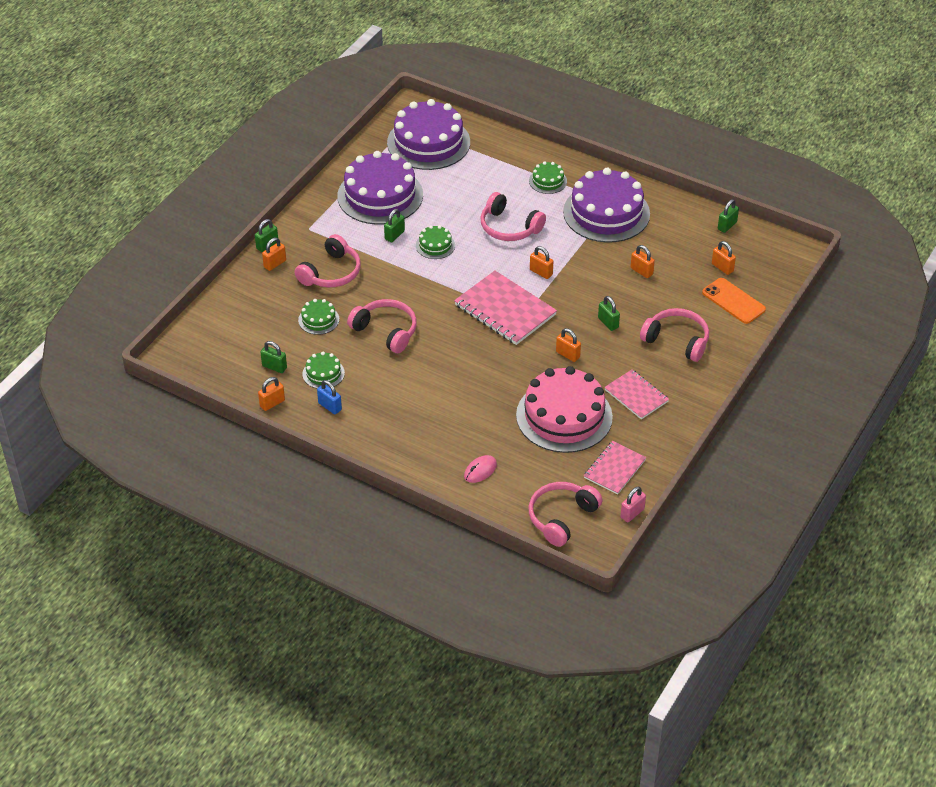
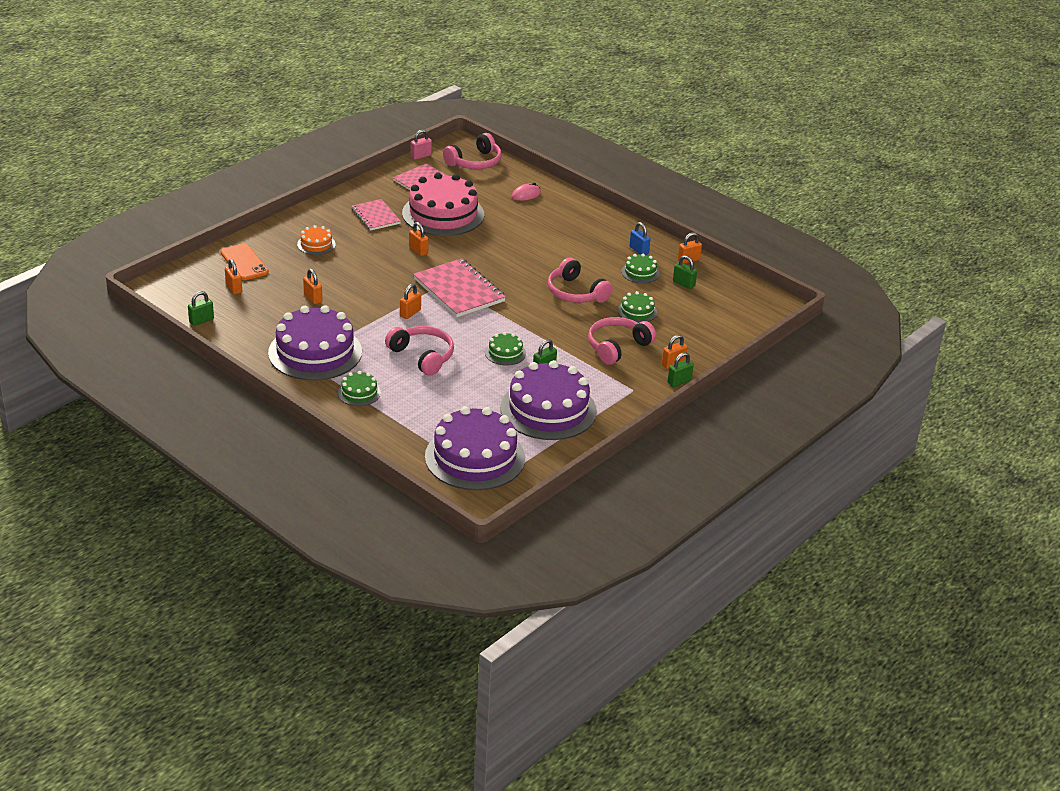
camera: 170 degrees left, 10 degrees down
(541, 272) = (410, 313): orange padlock -> orange padlock turned 75 degrees clockwise
(608, 323) = (369, 266): green padlock -> none
(677, 340) = (316, 244): pink headphones -> orange cake

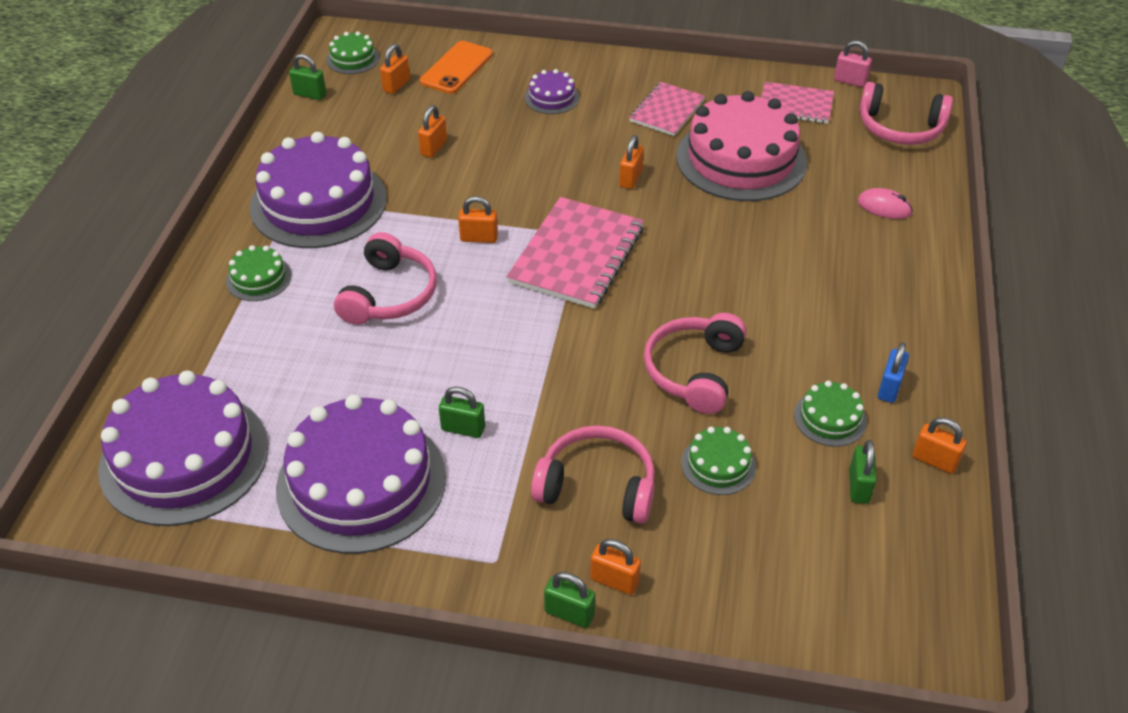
camera: 60 degrees right, 10 degrees up
(316, 244) = (551, 97): orange cake -> purple cake
(505, 353) = (467, 369): green cake -> green cake (353, 59)

